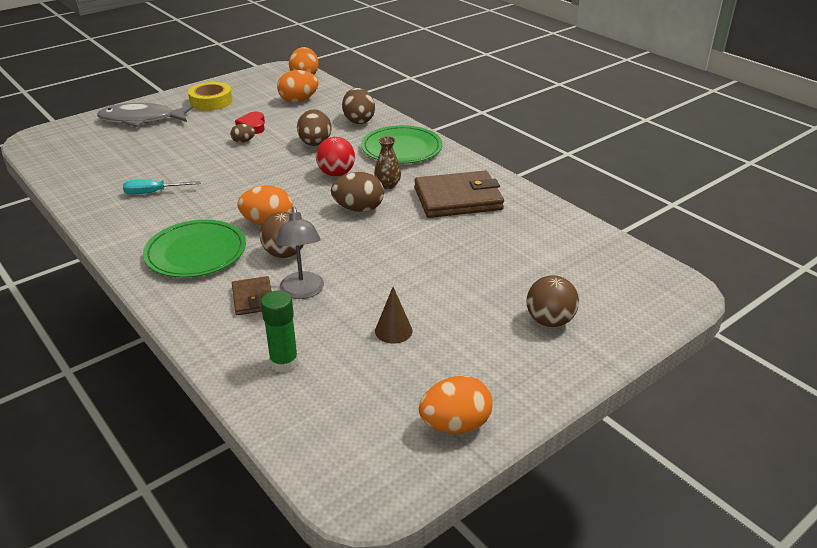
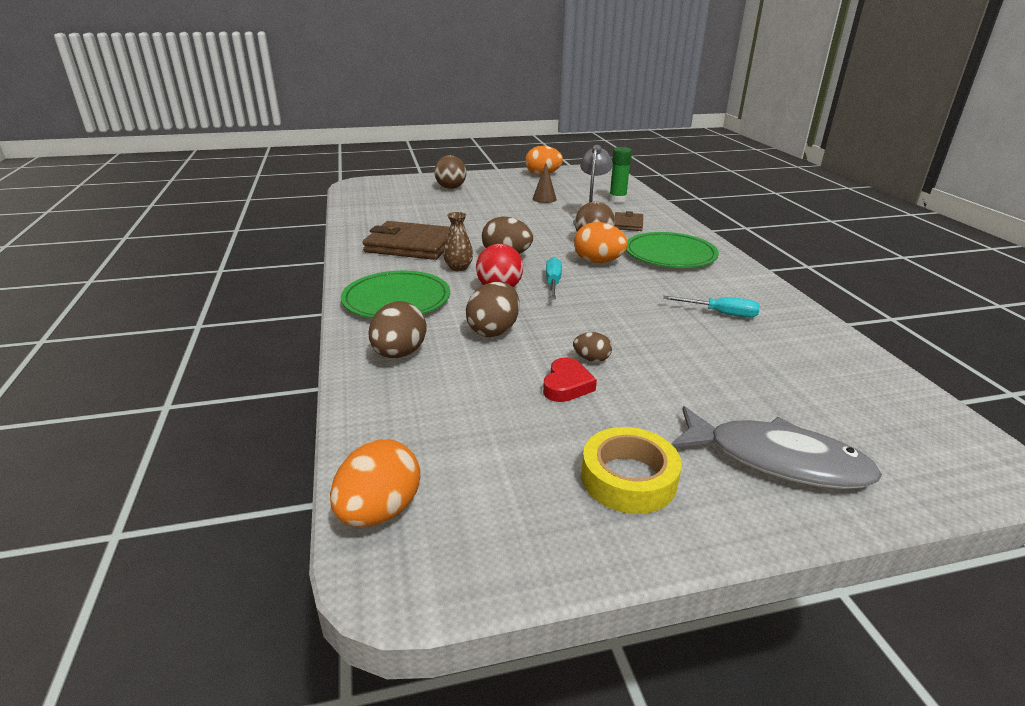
camera: 155 degrees left, 5 degrees down
(297, 189) = (553, 283): none -> turquoise screwdriver
(298, 100) = (453, 428): orange egg -> none

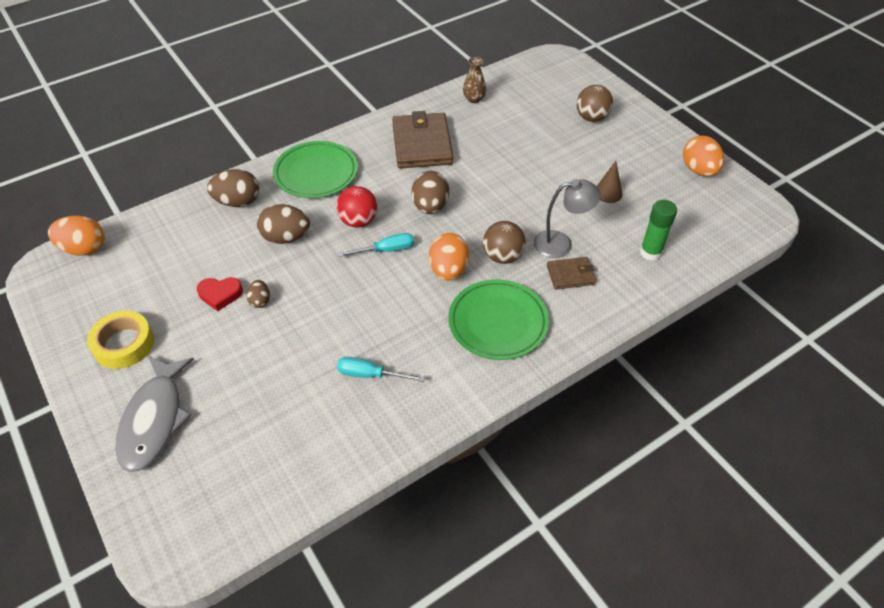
camera: 70 degrees right, 20 degrees up
(458, 268) = (389, 186): brown vase -> brown vase (474, 99)
(720, 313) = (370, 375): turquoise screwdriver -> turquoise screwdriver turned 105 degrees clockwise

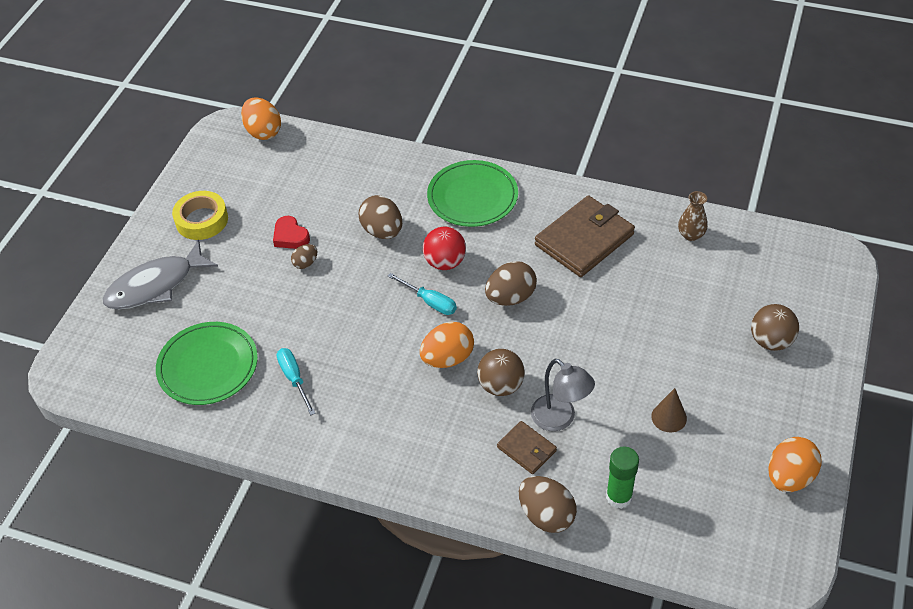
camera: 55 degrees right, 0 degrees up
(238, 202) = (391, 175): brown egg -> brown egg (546, 515)
(498, 322) = (421, 428): green plate -> green plate (208, 366)

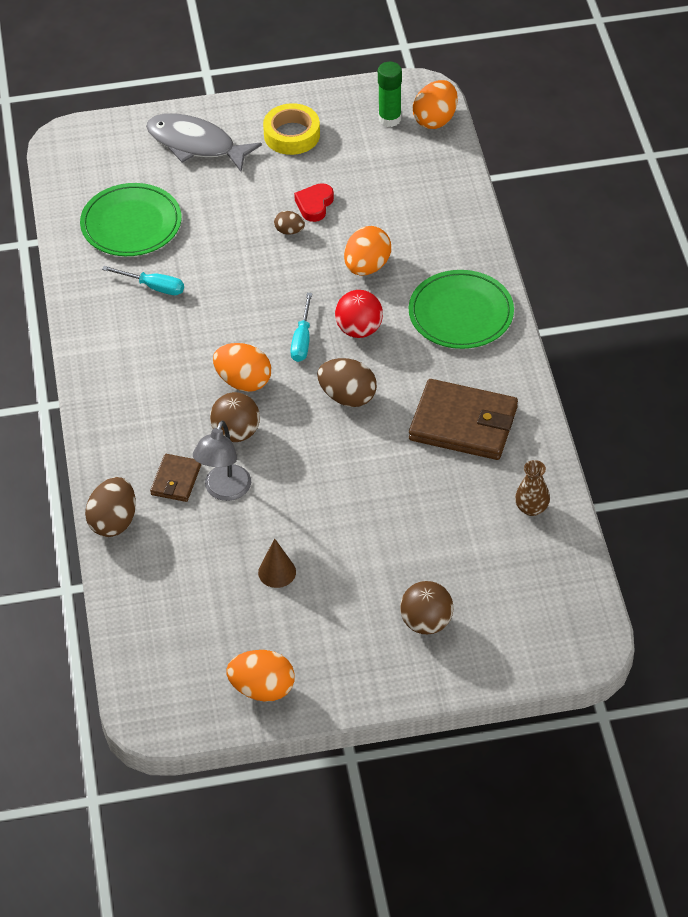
camera: 60 degrees right, 0 degrees up
(294, 379) = (153, 287): turquoise screwdriver -> turquoise screwdriver turned 75 degrees clockwise
(382, 231) = (367, 266): brown egg -> orange egg
(619, 497) = (163, 566): green glue stick -> green glue stick (389, 119)

